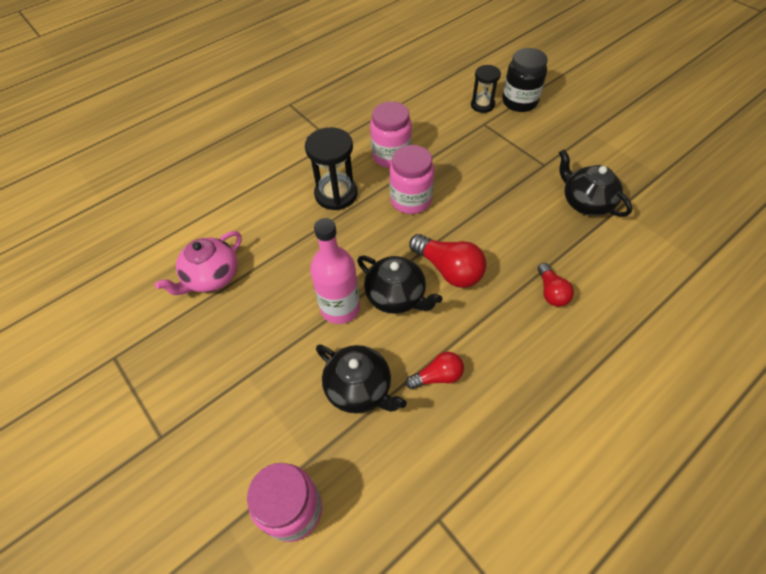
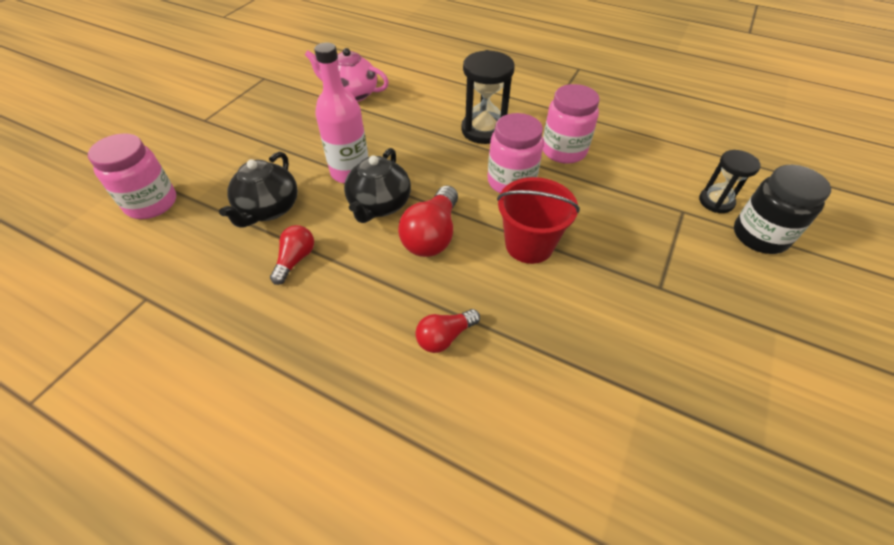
camera: 65 degrees right, 5 degrees down
(437, 376) = (295, 260): red light bulb -> red light bulb turned 120 degrees counterclockwise
(482, 214) = (529, 245): none -> red bucket
(585, 202) = (623, 349): black teapot -> none

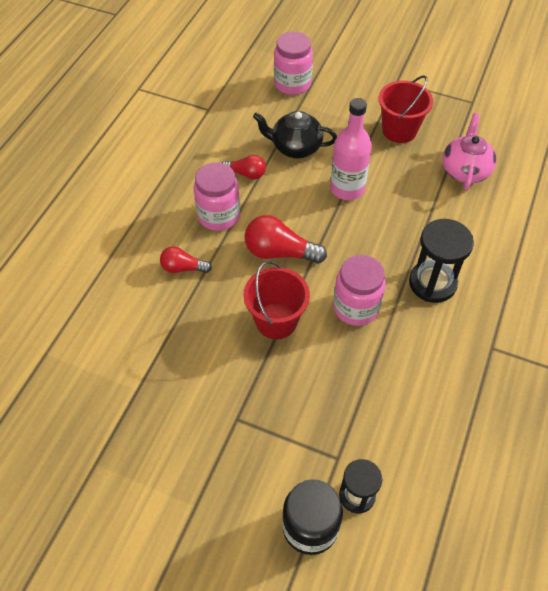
camera: 85 degrees right, 5 degrees up
(280, 126) = (399, 130): none -> red bucket
(379, 205) = (310, 214): black teapot -> none
(445, 337) = (183, 268): red light bulb -> red light bulb turned 45 degrees counterclockwise
(564, 151) = (414, 355): pink jar -> pink jar (219, 216)

